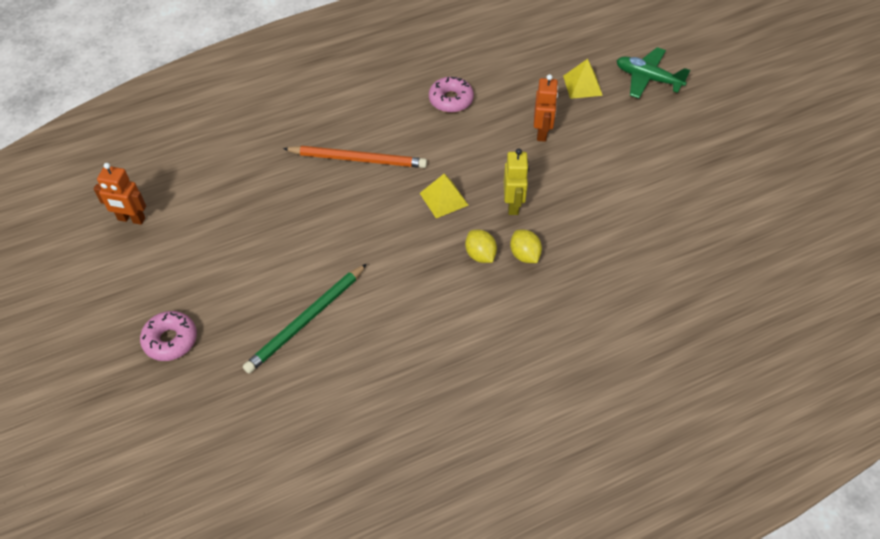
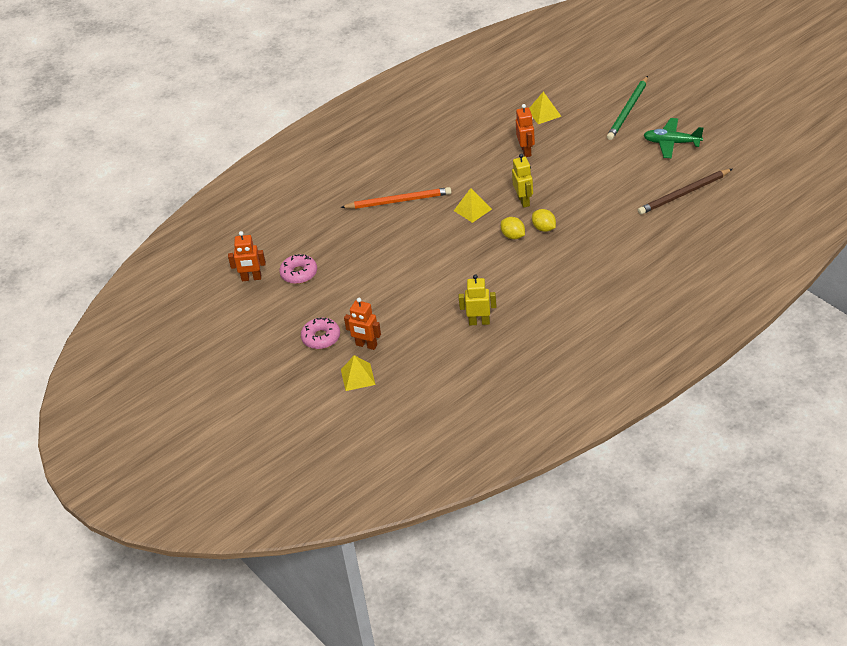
camera: 10 degrees left, 10 degrees down
(187, 422) = (358, 377): none -> yellow pyramid
(221, 372) = (366, 345): none -> orange robot
(307, 320) = (410, 303): green pencil -> green pencil (628, 110)
(384, 382) = (479, 322): none -> yellow robot
(451, 100) = (450, 146): pink donut -> pink donut (299, 273)
(647, 79) = (590, 97): green plane -> green plane (671, 143)
(728, 256) = (684, 194): none -> brown pencil

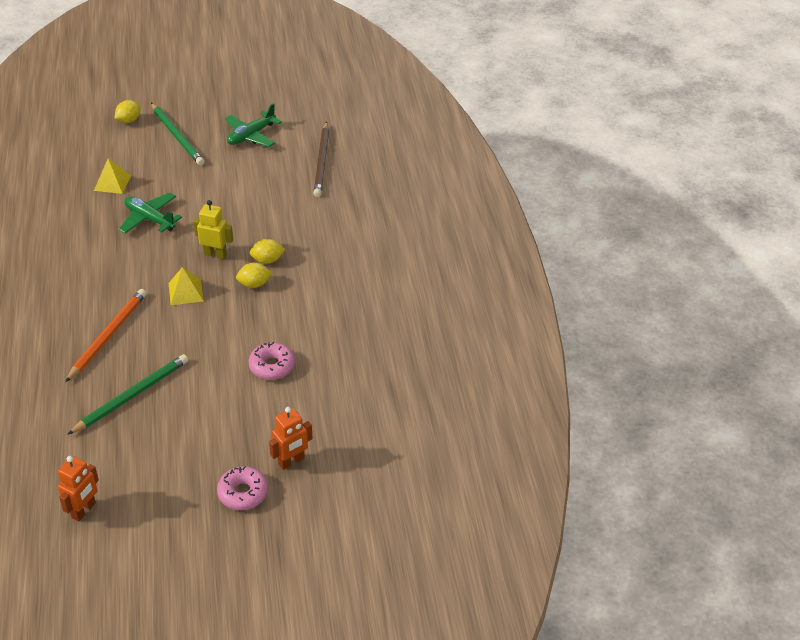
camera: 65 degrees left, 0 degrees up
(299, 273) = (124, 465): pink donut -> pink donut (272, 366)
(357, 242) = (131, 396): none -> green pencil
(358, 377) = (330, 490): yellow pyramid -> none
(479, 322) = (345, 363): yellow robot -> none
(526, 151) = (149, 219): orange robot -> green plane
(618, 79) = (129, 120): none -> yellow lemon

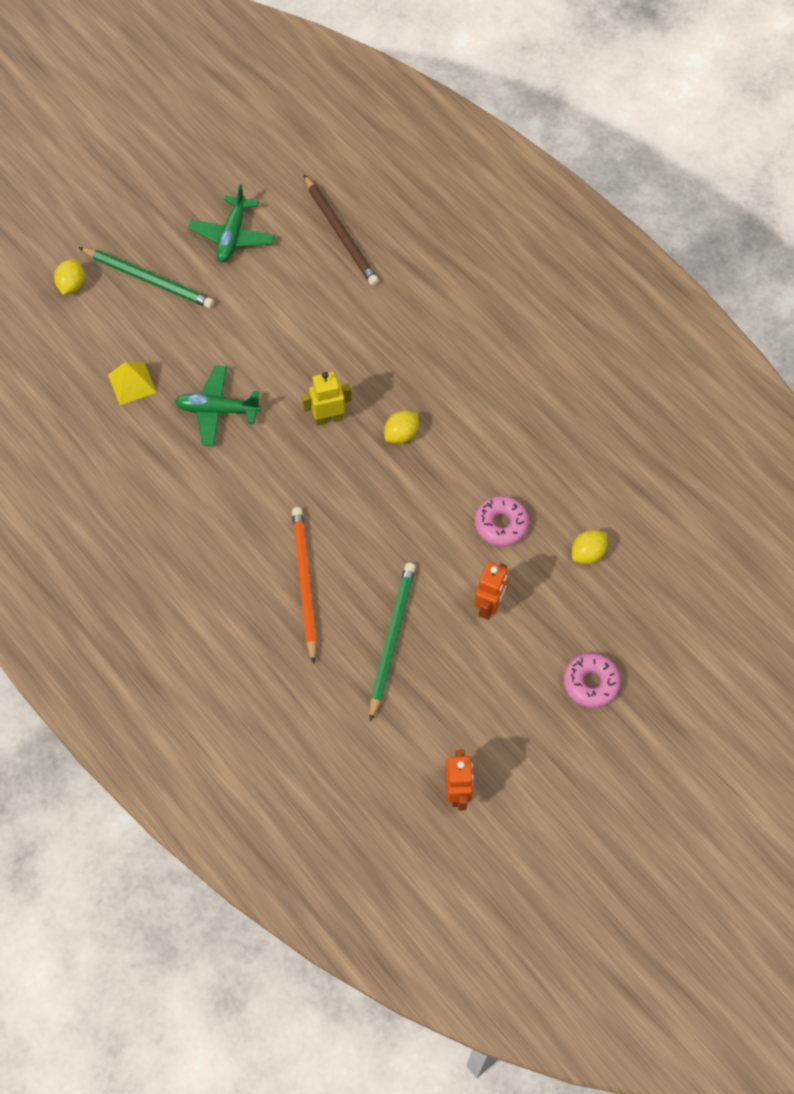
camera: 30 degrees left, 20 degrees up
(186, 292) = (338, 483): yellow pyramid -> none
(267, 260) = (390, 396): yellow lemon -> yellow lemon (587, 553)
(291, 461) = (607, 622): orange robot -> orange robot (489, 606)

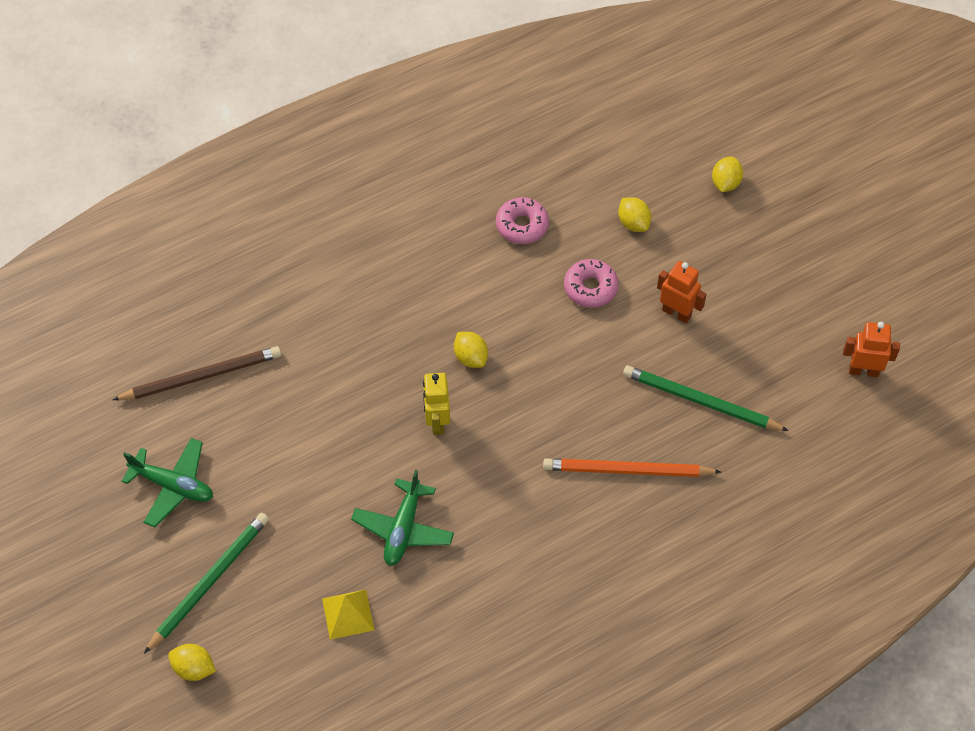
camera: 80 degrees left, 5 degrees down
(590, 683) = (766, 246): pink donut -> pink donut (522, 225)
(661, 635) = (725, 183): none -> yellow lemon

